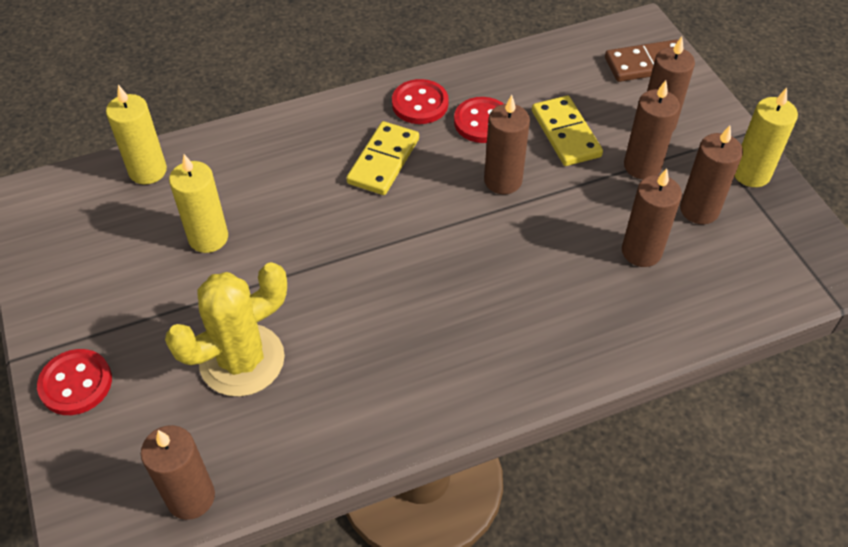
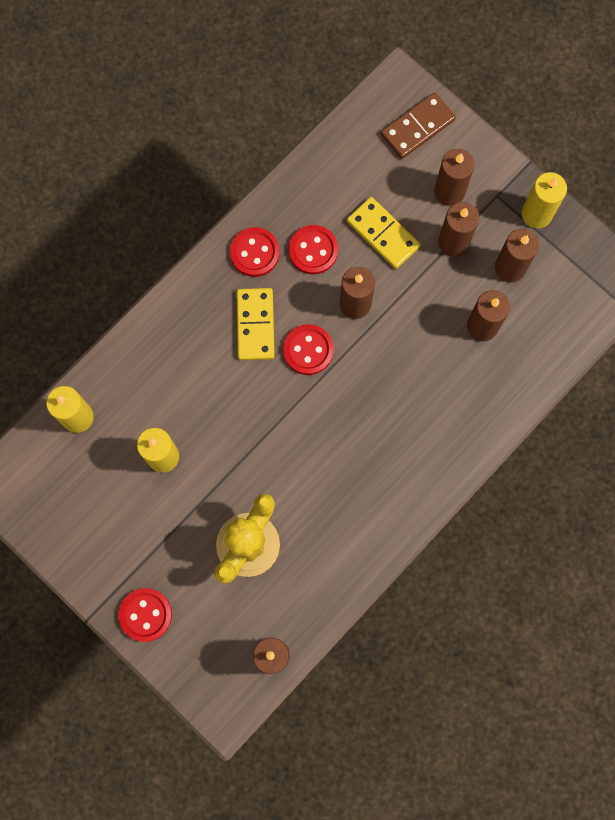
camera: 25 degrees left, 25 degrees up
(427, 202) = (308, 350): none -> red button

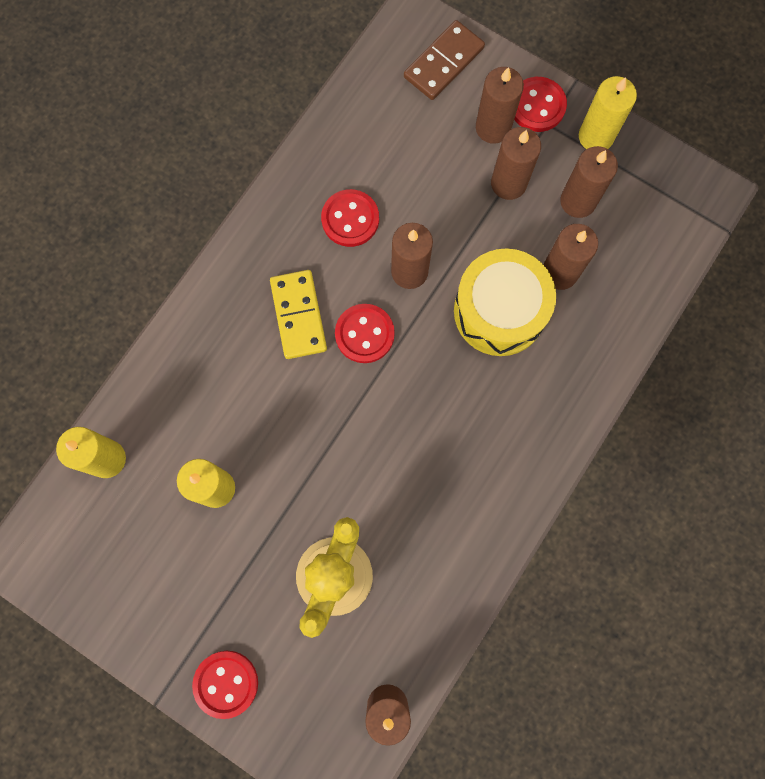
camera: 10 degrees left, 0 degrees up
(254, 253) = (283, 233): red button -> red button (537, 106)
(383, 234) = (426, 187): yellow domino -> none
(425, 350) = (499, 311): none -> yellow drum

